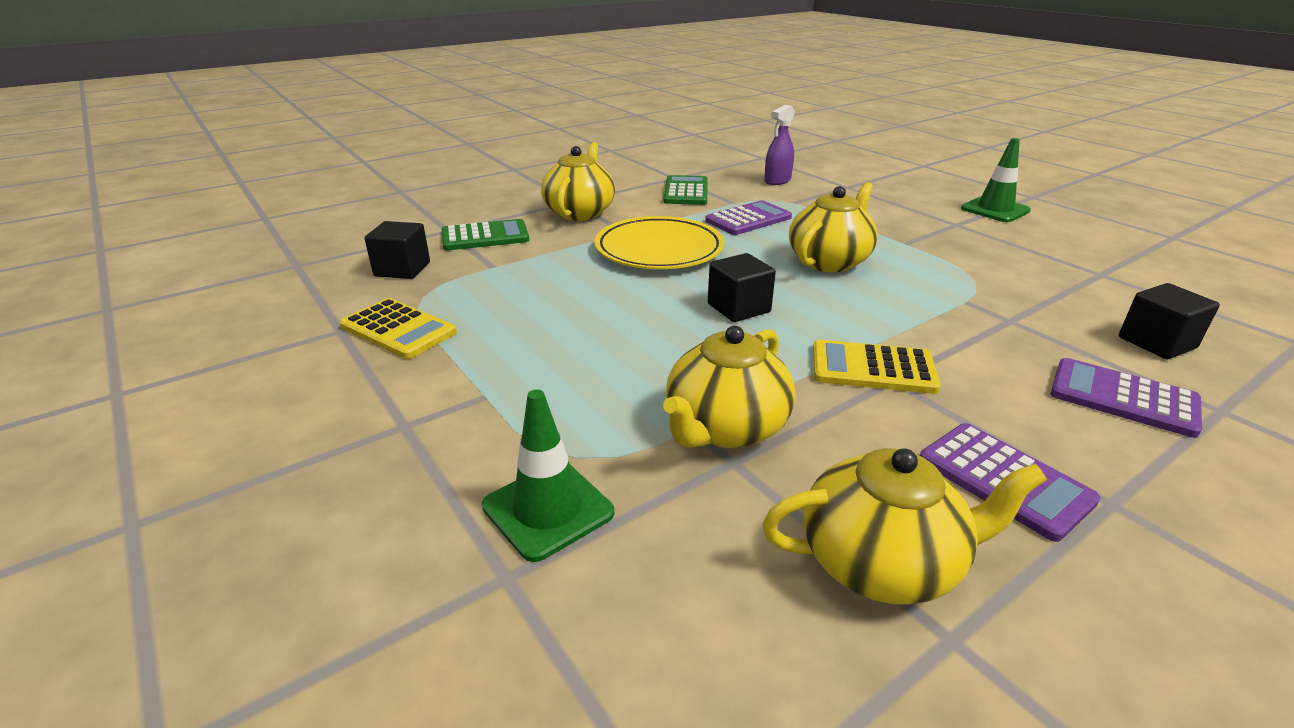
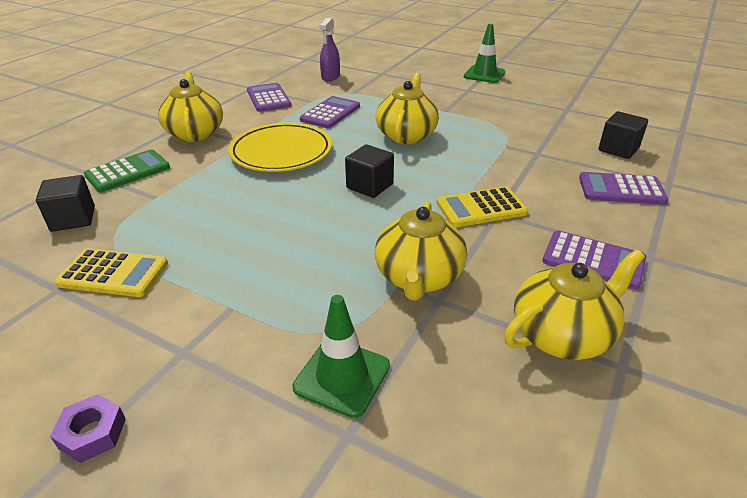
camera: 25 degrees left, 5 degrees up
(265, 474) = (92, 433): none -> purple nut
(686, 191) = (268, 98): green calculator -> purple calculator

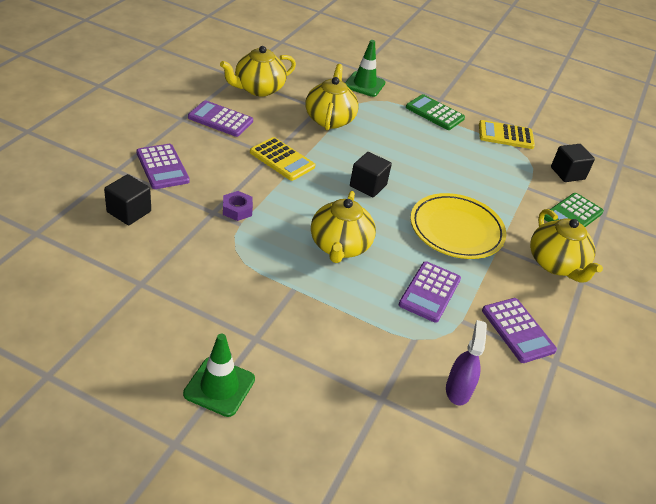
camera: 170 degrees right, 5 degrees up
(92, 433) = (457, 78): purple nut -> purple nut (237, 210)
(218, 310) = (434, 113): none -> green calculator
(481, 208) = (282, 159): yellow calculator -> yellow calculator turned 60 degrees clockwise
(621, 189) = (162, 167): purple calculator -> purple calculator turned 60 degrees clockwise

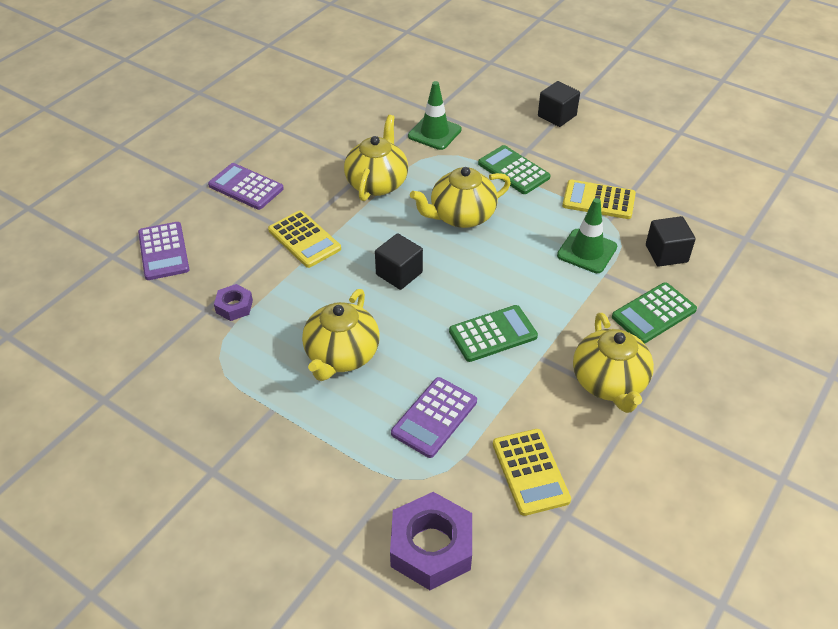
camera: 15 degrees right, 5 degrees up
(129, 212) = (112, 309): black cube -> black cube (557, 116)
(219, 386) = (156, 529): green traffic cone -> green traffic cone (587, 251)
(258, 89) = (301, 144): yellow teapot -> yellow teapot (461, 216)
(456, 230) = (493, 334): yellow plate -> green calculator
(458, 390) = (431, 547): purple spray bottle -> purple nut
(518, 330) = (530, 472): purple calculator -> yellow calculator

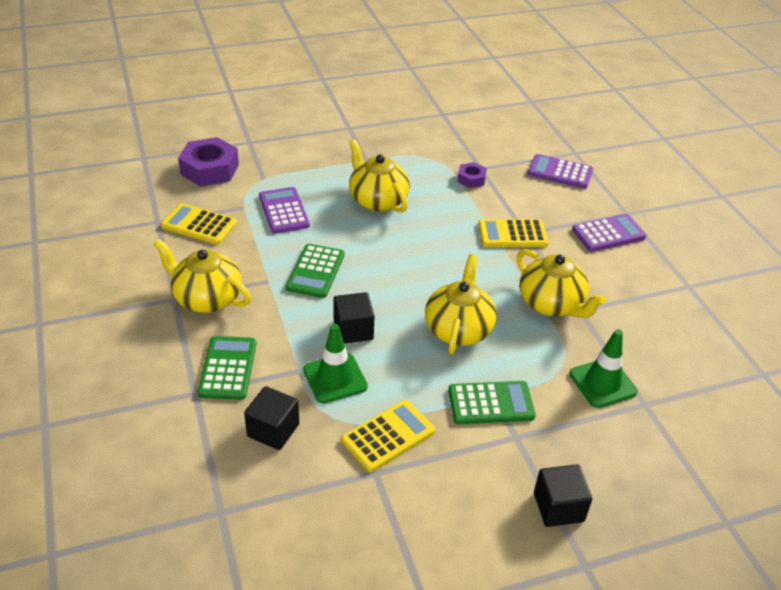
camera: 125 degrees right, 5 degrees down
(399, 273) = (426, 260): black cube -> black cube (353, 330)

